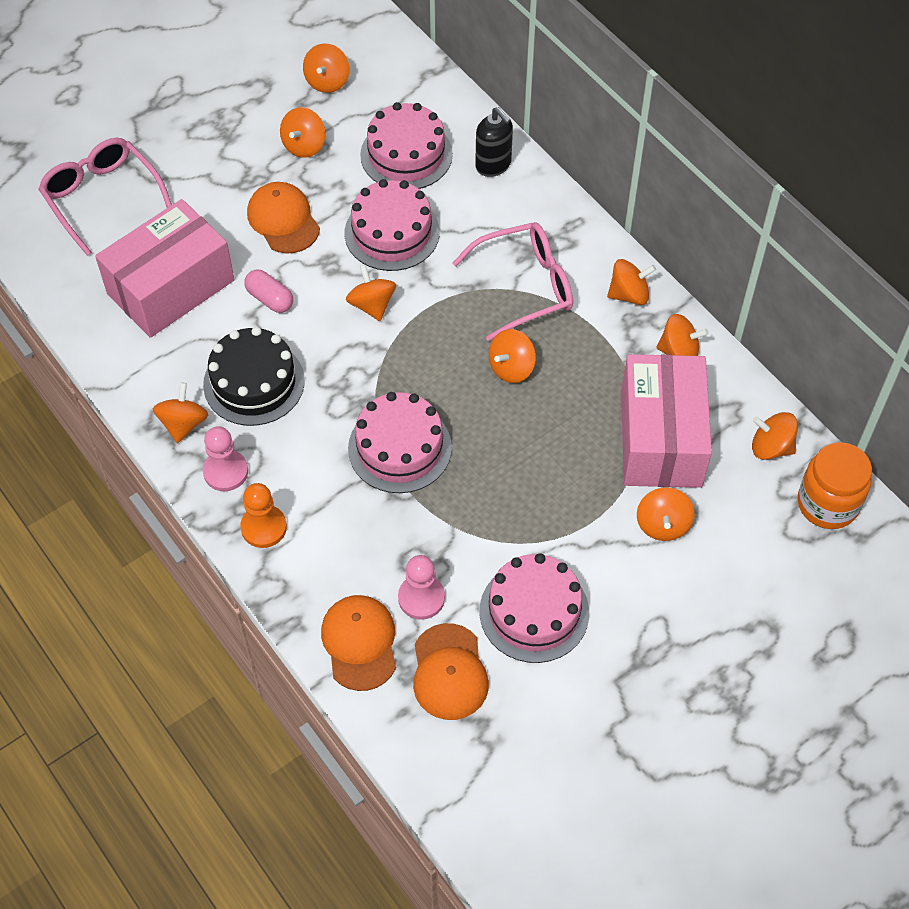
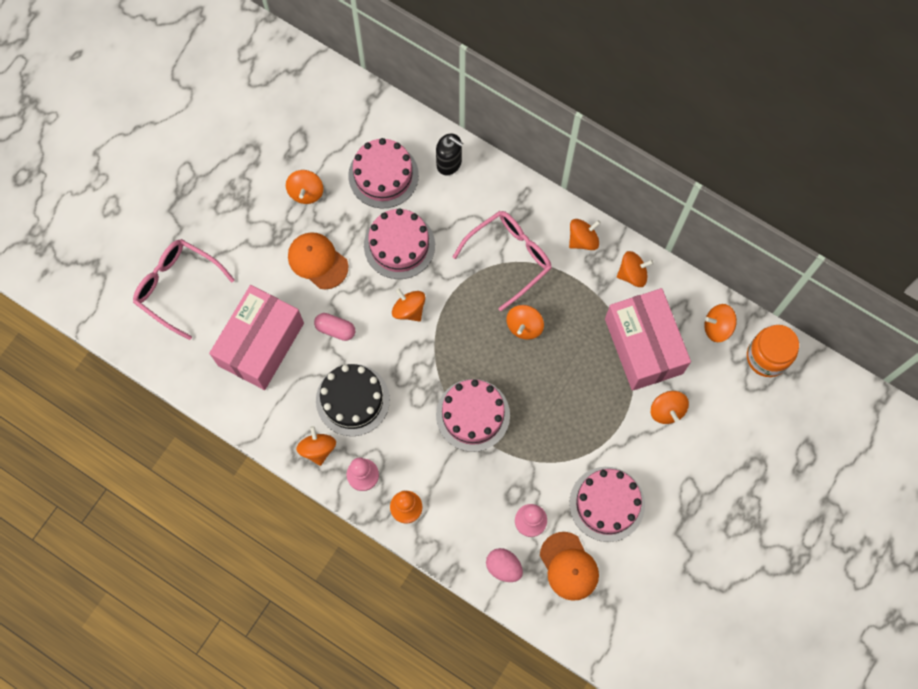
camera: 20 degrees left, 15 degrees up
(327, 81) = (300, 130): orange spinning top -> none
(360, 643) = (503, 567): orange cap -> pink egg

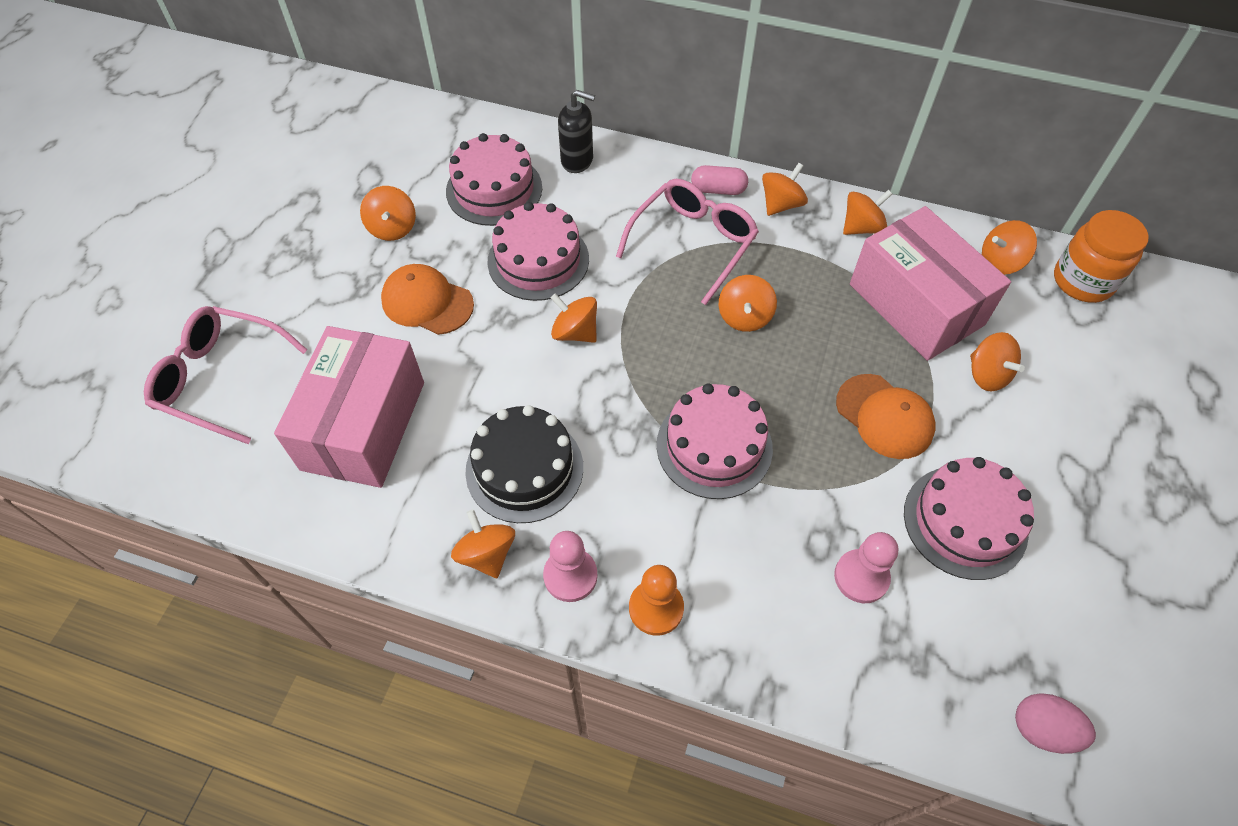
camera: 15 degrees left, 15 degrees down
(335, 329) = (474, 380): pink capsule -> pink capsule (718, 190)
(503, 567) = (848, 663): pink egg -> pink egg (1042, 729)
(569, 566) = (951, 633): orange cap -> orange cap (884, 416)

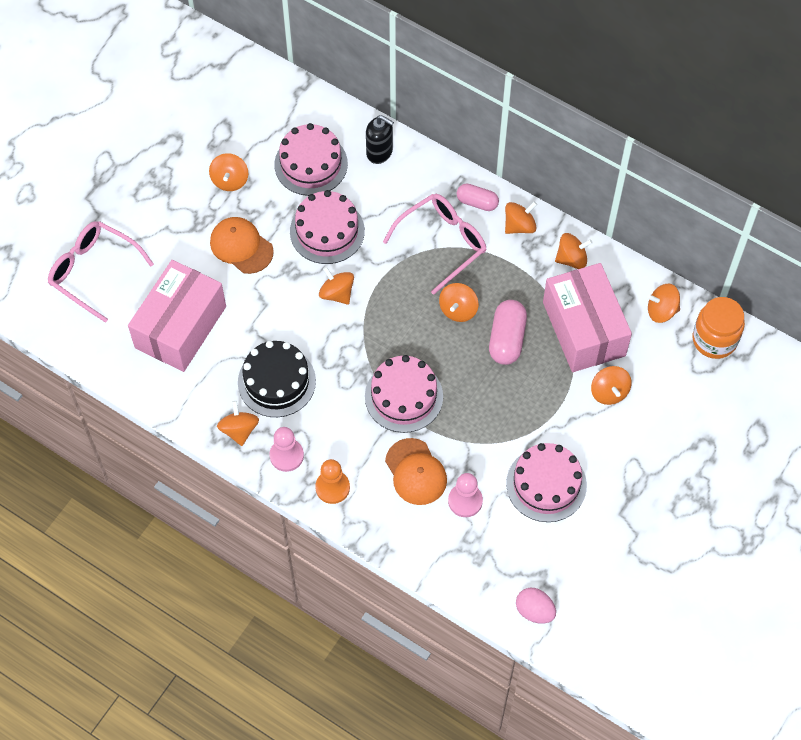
camera: 15 degrees right, 5 degrees up
(823, 339) = (507, 339): none -> pink capsule
(884, 416) = (525, 404): orange cap -> orange cap (415, 472)

